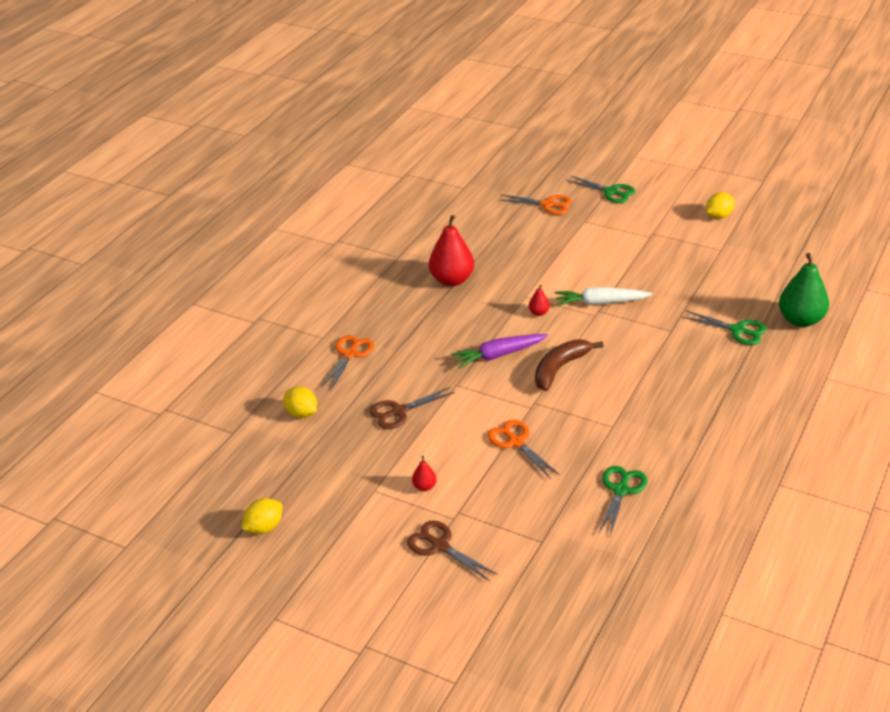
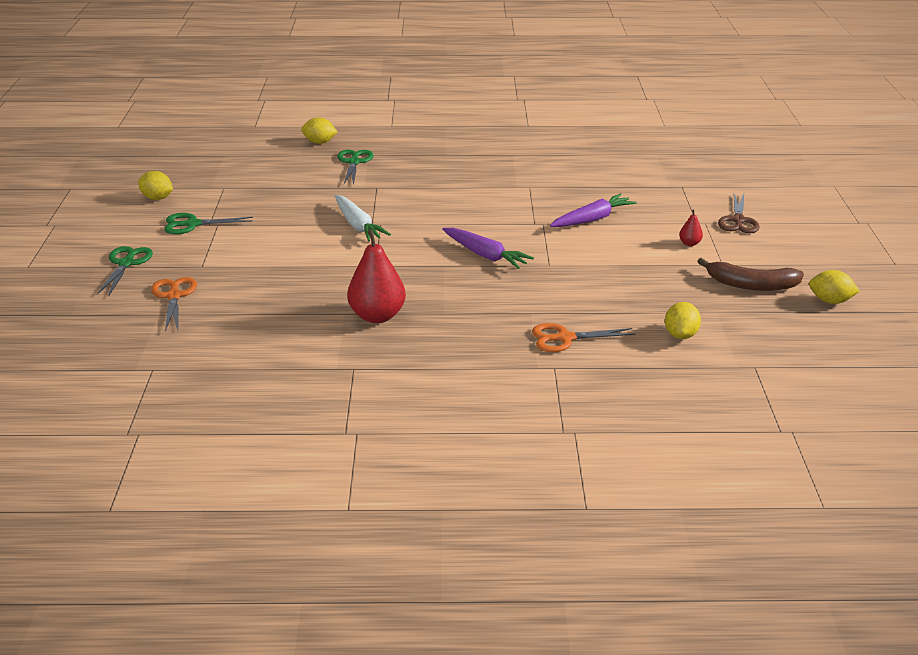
camera: 120 degrees left, 5 degrees down
(399, 411) = (617, 282): brown scissors -> none
(516, 442) = (592, 219): orange scissors -> purple carrot
(539, 313) = (399, 251): red pear -> none
(559, 368) = (477, 222): brown banana -> brown banana (751, 285)
(621, 490) = (596, 170): green scissors -> green scissors (192, 224)
(800, 320) = (319, 142): green pear -> yellow lemon

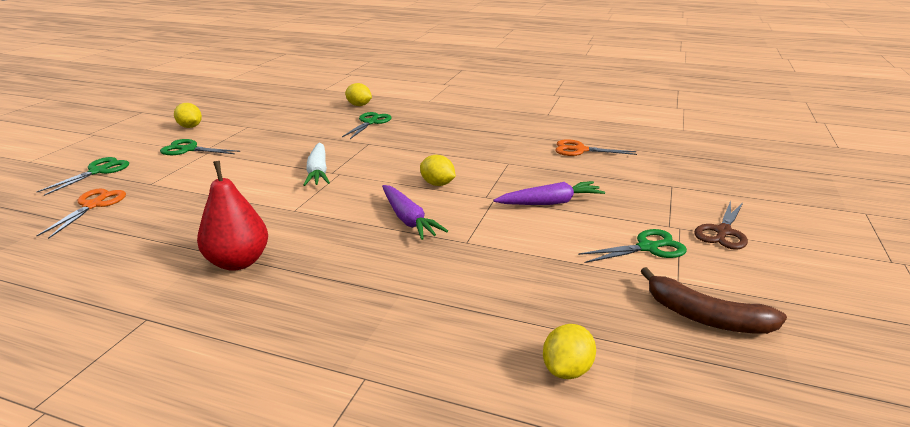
camera: 20 degrees right, 5 degrees down
(565, 338) = (412, 338): orange scissors -> orange scissors (580, 150)
(689, 243) = (647, 248): red pear -> green scissors
(830, 301) = (820, 367): yellow lemon -> yellow lemon (437, 184)

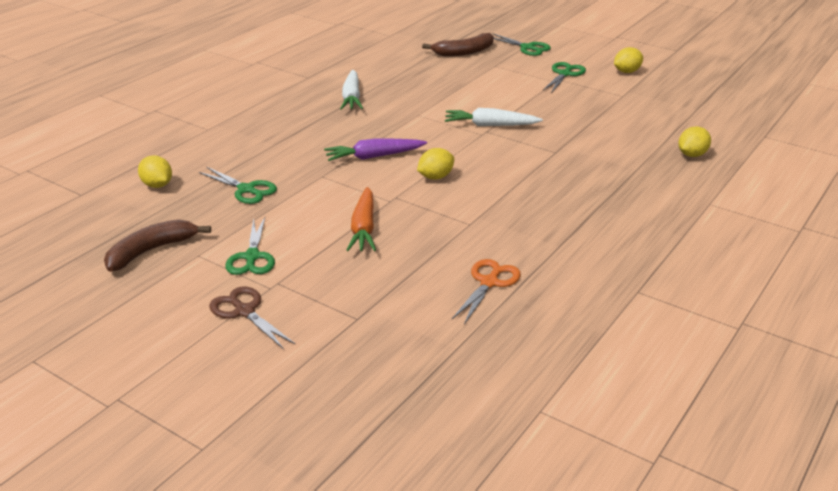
camera: 105 degrees right, 5 degrees up
(93, 205) = (464, 52): orange scissors -> brown banana
(238, 262) = (351, 97): red pear -> white carrot
(370, 122) = (624, 157): green scissors -> green scissors (246, 189)
(550, 203) = (363, 228): purple carrot -> orange carrot

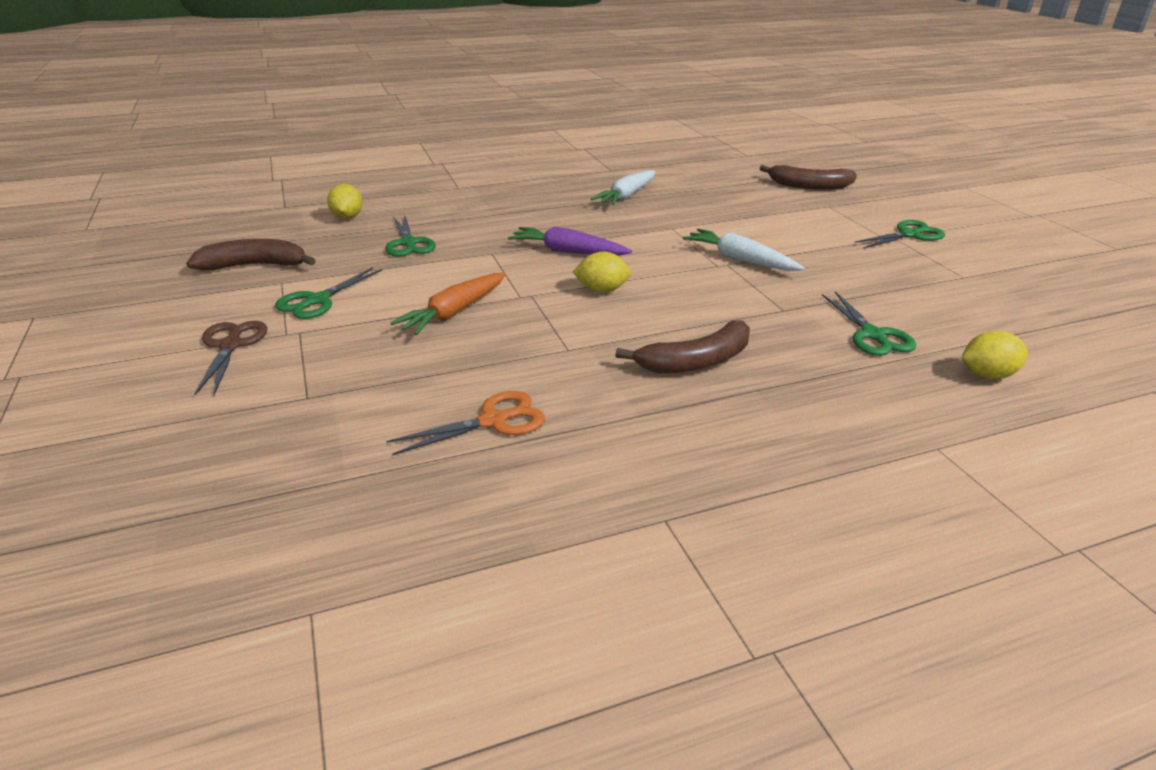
camera: 35 degrees right, 0 degrees up
(527, 48) = (894, 199): green scissors -> green scissors (872, 335)
(549, 203) = (696, 361): none -> brown banana
(626, 72) = (1005, 253): yellow lemon -> none

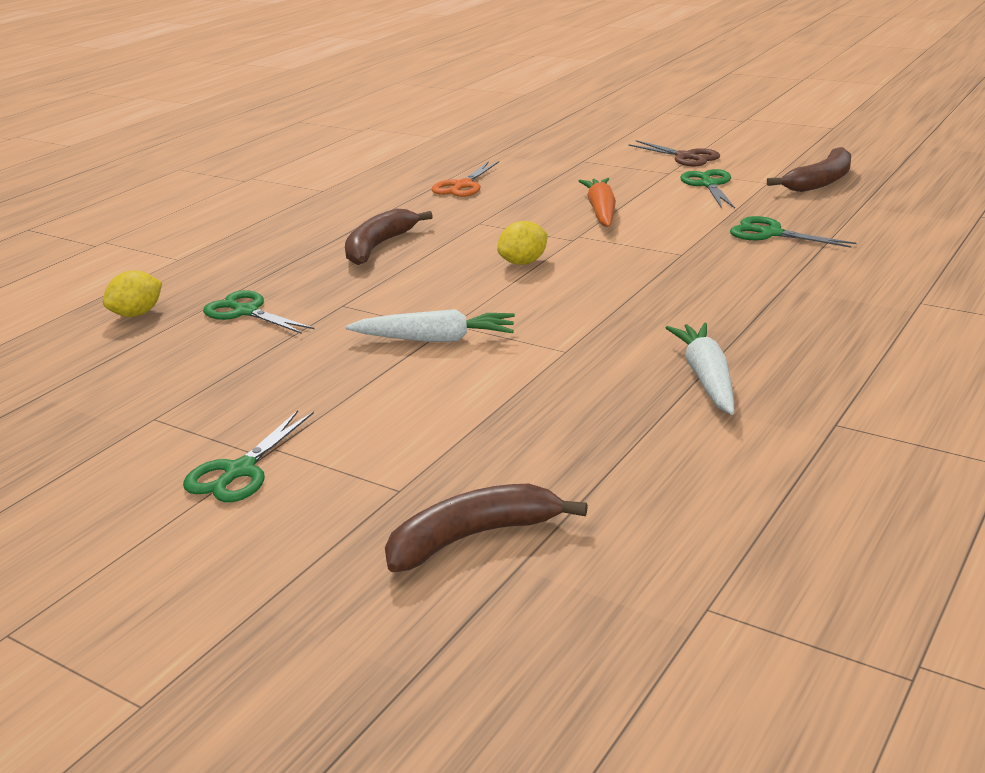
camera: 145 degrees right, 5 degrees down
(347, 217) = (895, 230): yellow lemon -> none
(567, 251) = (619, 280): purple carrot -> none

